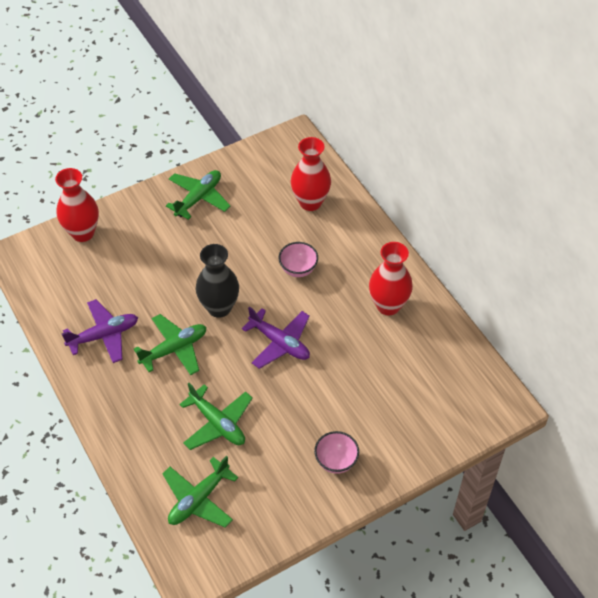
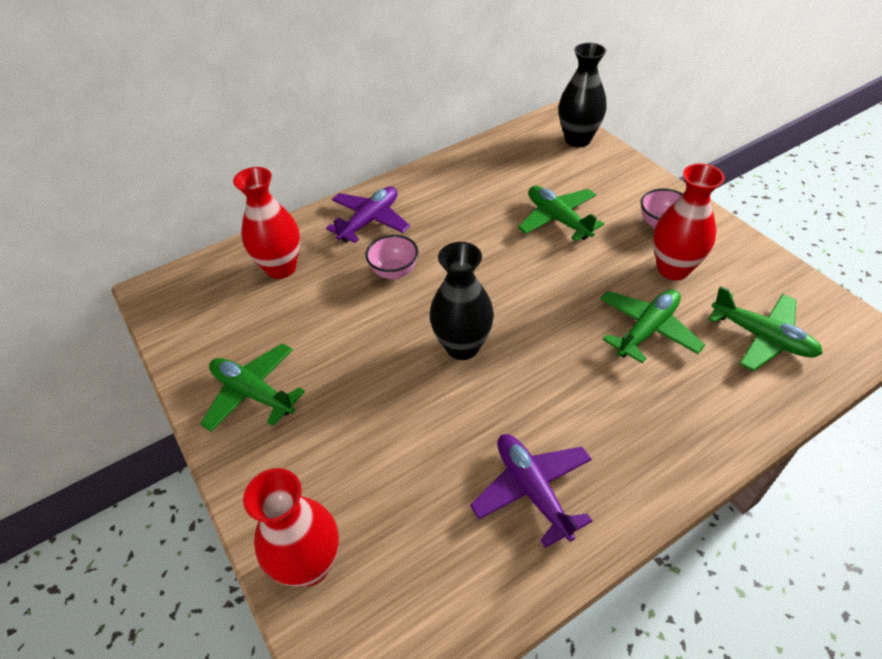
camera: 90 degrees left, 5 degrees down
(174, 349) = (541, 391): green plane -> green plane (558, 219)
(279, 343) = (511, 281): purple plane -> purple plane (370, 221)
(388, 305) = (445, 195): red vase -> red vase (673, 269)
(470, 418) = (577, 139): none -> black vase

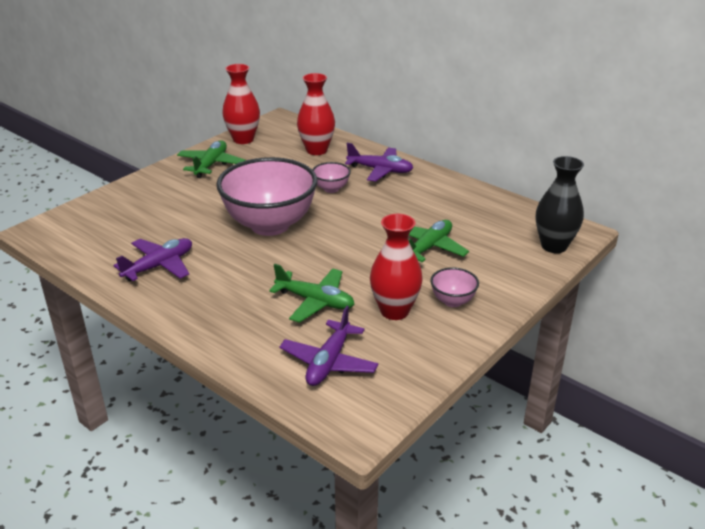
camera: 70 degrees right, 15 degrees down
(310, 564) = (104, 204): red vase -> red vase (243, 139)
(462, 346) = (270, 225): black vase -> pink bowl
(762, 337) = (329, 362): green plane -> purple plane

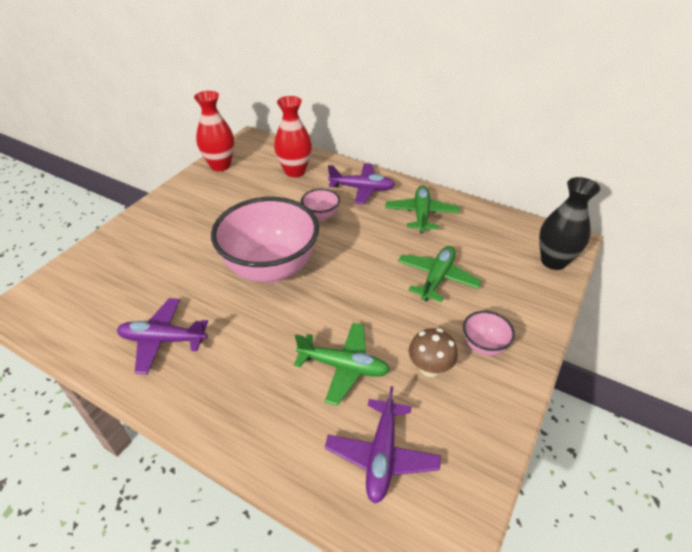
camera: 10 degrees left, 10 degrees up
(159, 266) = (163, 340): purple plane -> purple plane turned 120 degrees counterclockwise
(211, 165) = (194, 199): green plane -> green plane (421, 214)
(394, 311) = (429, 368): red vase -> brown mushroom

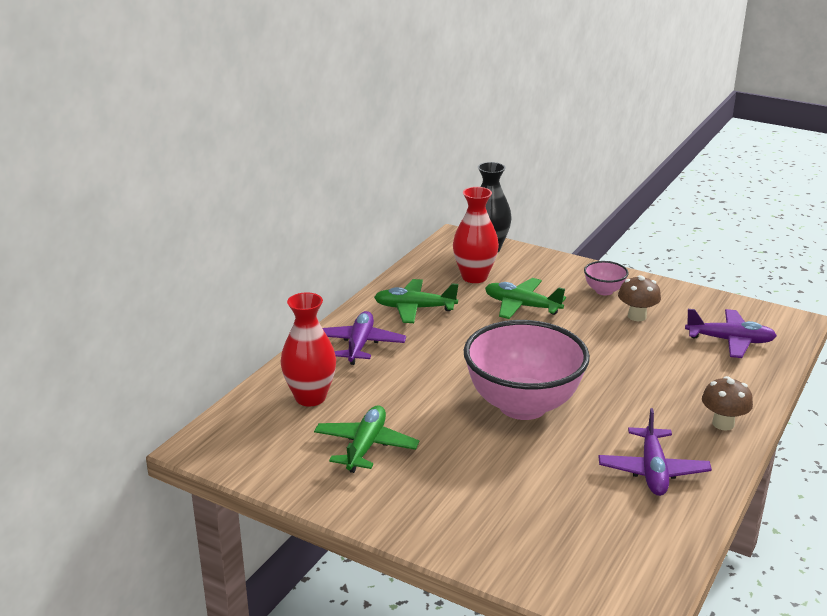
camera: 90 degrees left, 15 degrees down
(217, 409) = (723, 424): none -> brown mushroom
(220, 165) = (282, 470): red vase -> red vase (474, 277)
(321, 216) = (418, 374): pink bowl -> none
(343, 367) = (650, 357): green plane -> green plane (366, 446)

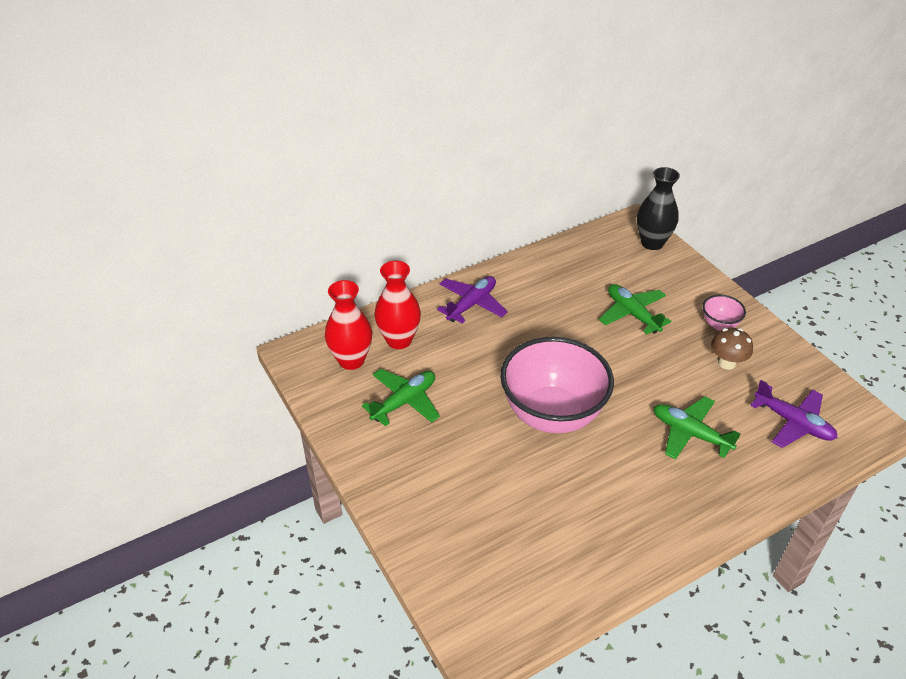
camera: 30 degrees right, 15 degrees up
(414, 308) = (541, 284): green plane -> green plane (690, 433)
(474, 277) = (616, 269): red vase -> red vase (351, 360)
(652, 471) = (606, 524): purple plane -> none
(723, 424) = (709, 506): brown mushroom -> none

